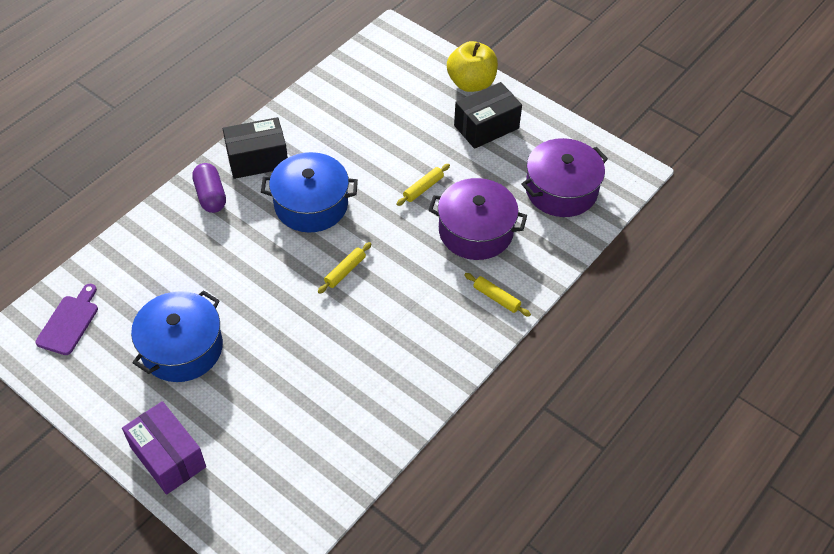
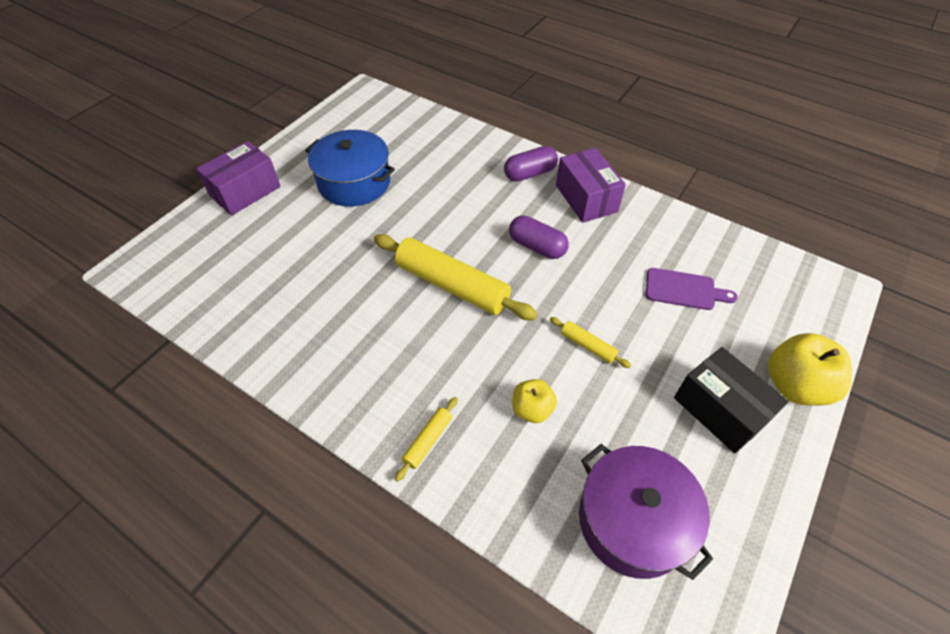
camera: 85 degrees right, 0 degrees up
(69, 322) = (380, 117): purple cutting board -> purple cutting board (684, 290)
(257, 159) = (586, 198): black box -> purple box
(311, 204) = (537, 247): blue pot -> purple capsule
(345, 271) = (452, 285): yellow rolling pin -> yellow rolling pin, size x2.20
(476, 231) = (532, 409): purple pot -> yellow apple

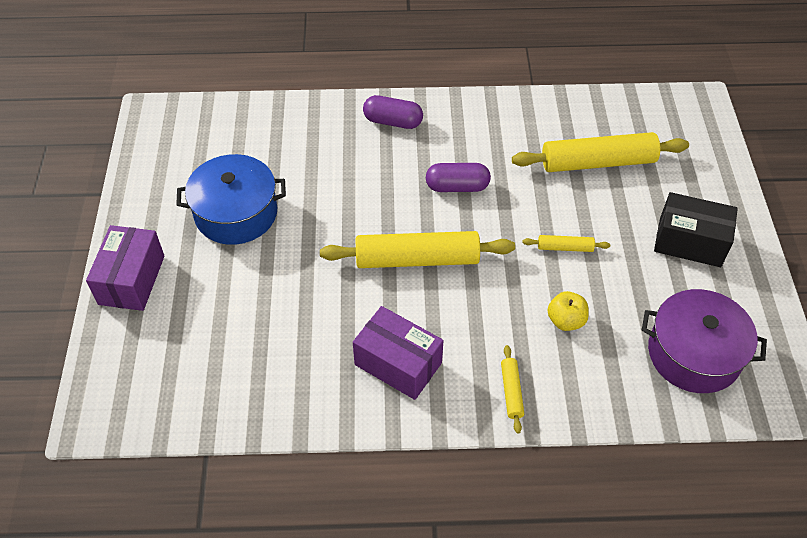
camera: 35 degrees left, 0 degrees up
(529, 173) = (393, 121): purple capsule -> purple capsule turned 75 degrees clockwise
(586, 198) = (460, 121): purple box -> purple box (398, 364)
(684, 290) = (598, 162): purple cutting board -> yellow rolling pin
(794, 385) = (723, 195): yellow apple -> none

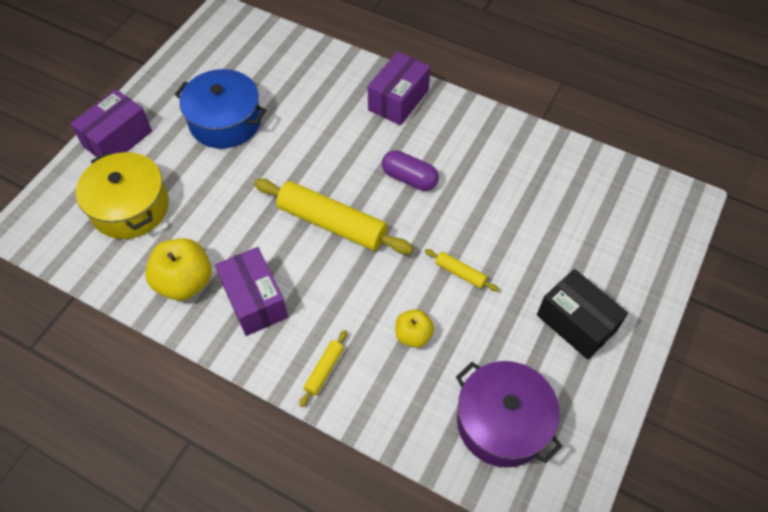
camera: 30 degrees right, 5 degrees up
(200, 339) = (130, 207): none -> yellow pot
(315, 382) = (185, 282): none -> yellow apple
(393, 121) = (398, 100): purple capsule -> purple box
(598, 162) = (547, 212): yellow rolling pin -> none

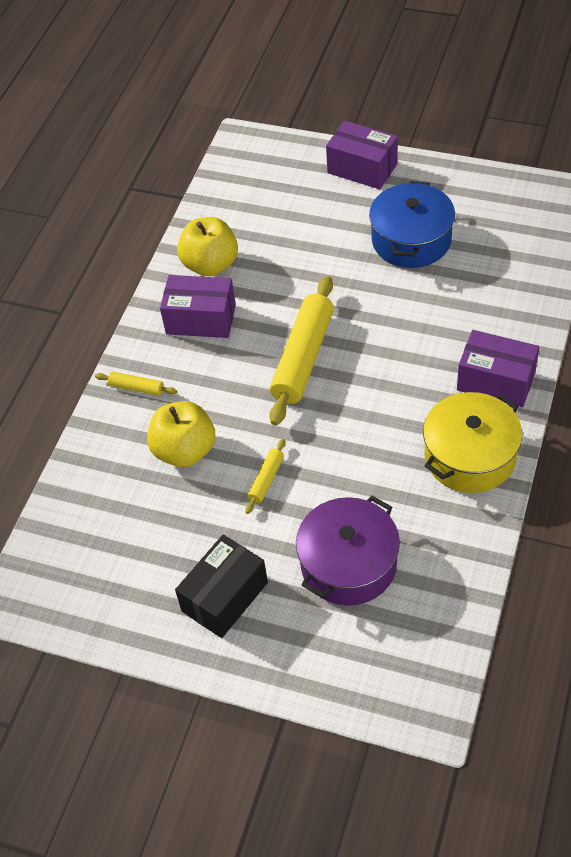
camera: 85 degrees right, 5 degrees down
(130, 207) = (283, 202): yellow pot -> yellow pot (470, 456)
(255, 300) = (201, 319): purple box -> purple box turned 45 degrees clockwise
(409, 178) = (381, 412): purple capsule -> none
(413, 335) = (185, 450): yellow apple -> yellow apple, size x1.69
(502, 422) = (101, 540): purple pot -> purple pot (348, 564)

